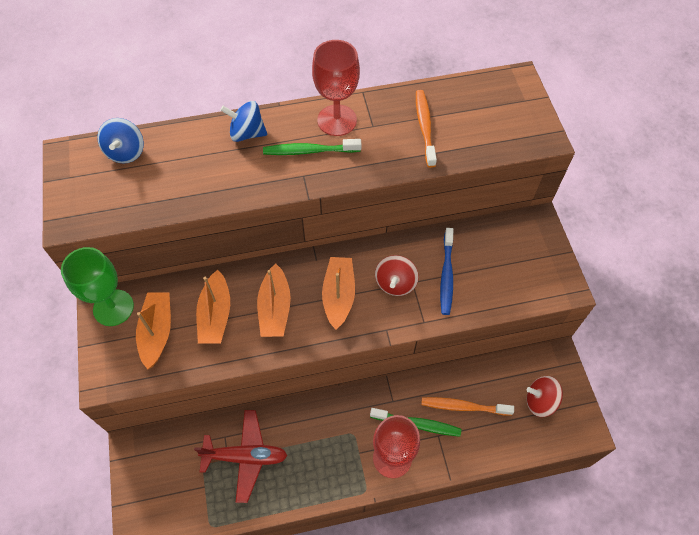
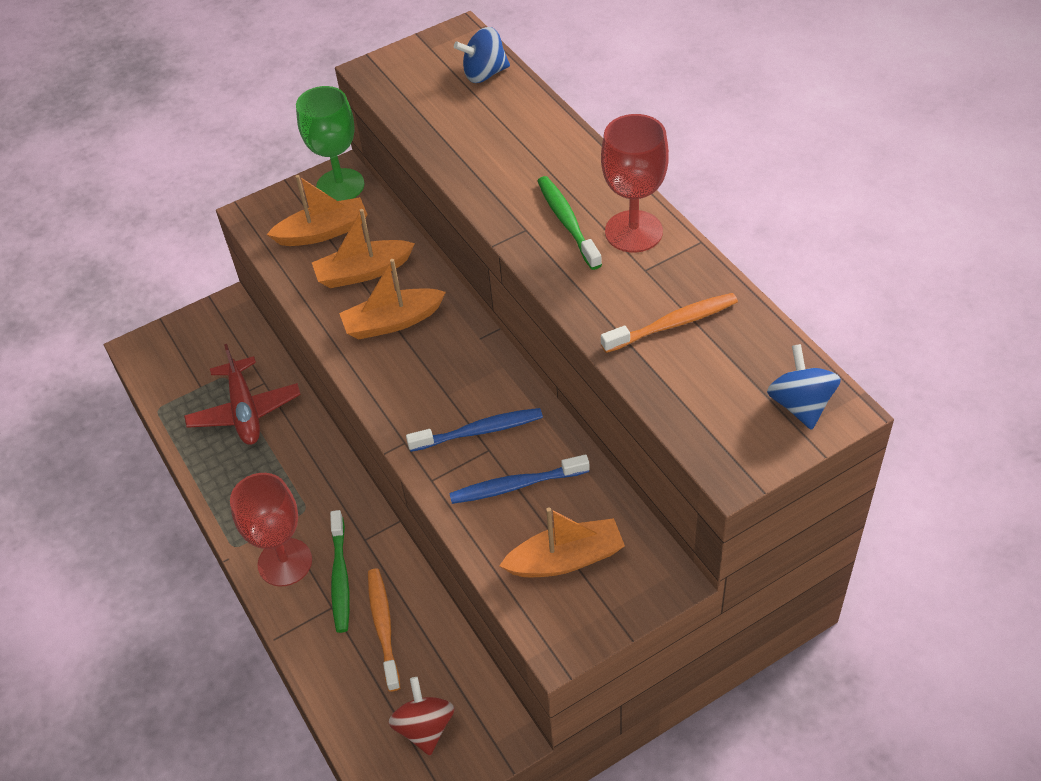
camera: 75 degrees right, 10 degrees down
(247, 133) = (565, 158): blue spinning top -> blue spinning top (800, 405)
(338, 296) = (435, 377): orange boat -> orange boat (565, 559)
(395, 283) = (478, 431): red spinning top -> blue toothbrush

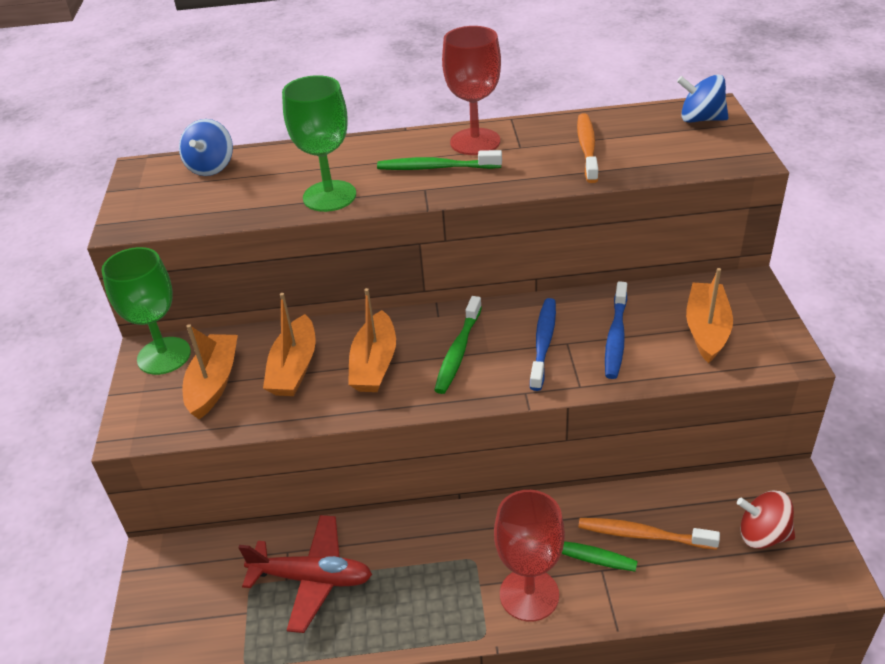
camera: 65 degrees left, 10 degrees down
(437, 373) = (458, 351): none -> green toothbrush
(478, 171) = (329, 196): none -> green goblet

